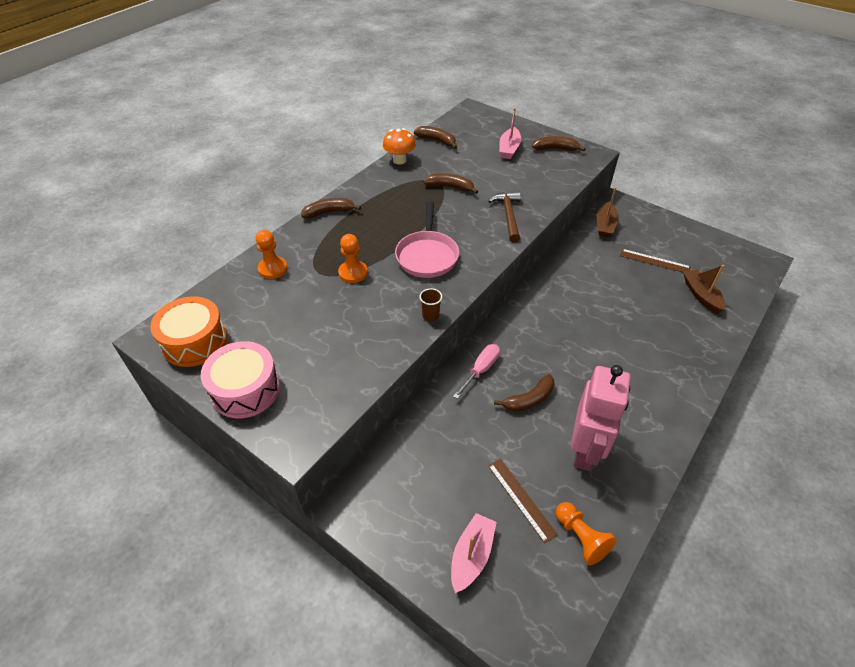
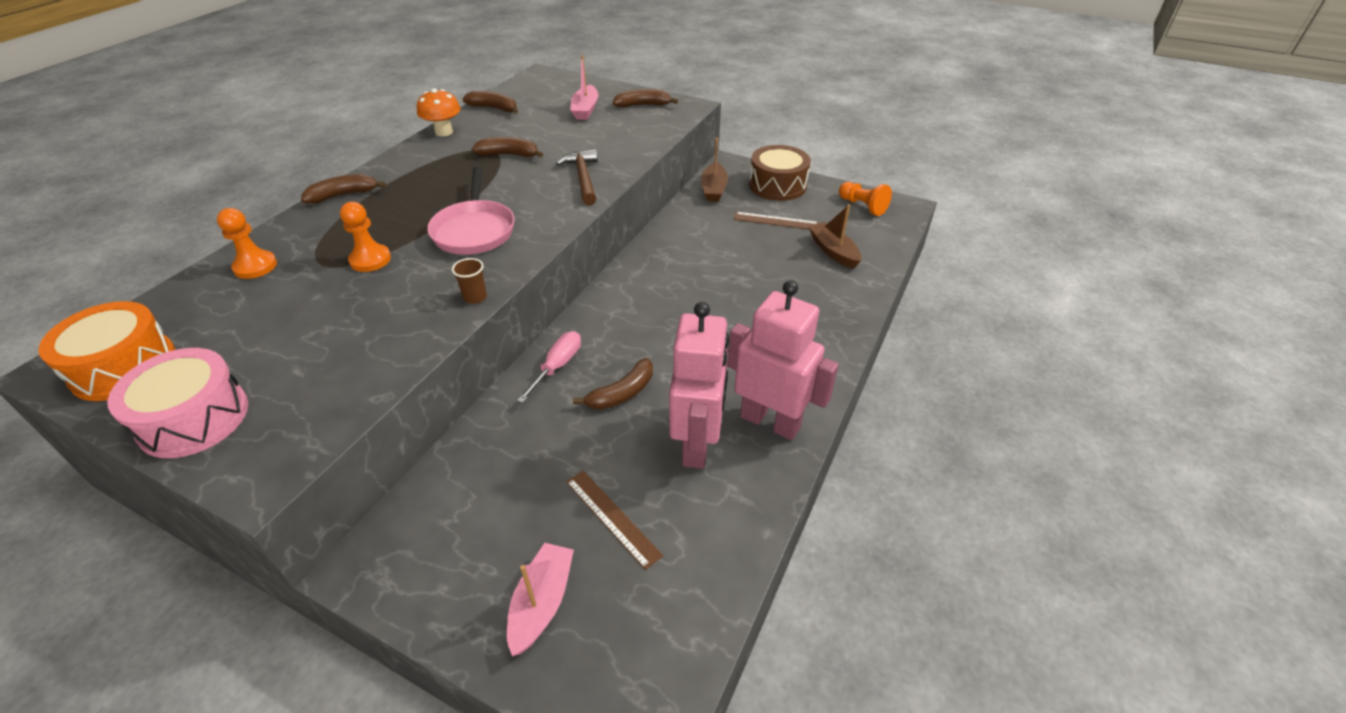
camera: 10 degrees left, 5 degrees down
(581, 537) = (695, 554): orange pawn -> orange pawn (862, 206)
(641, 440) = (770, 421): none -> pink robot
(658, 227) = (777, 185): none -> brown drum

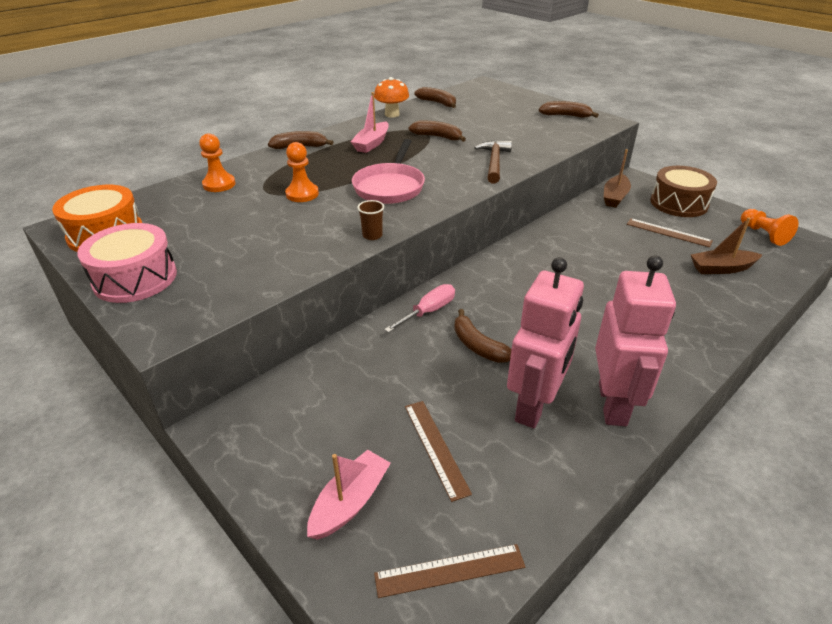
camera: 20 degrees right, 5 degrees down
(585, 109) = (513, 113): pink boat -> pink boat (372, 143)
(622, 393) = (478, 346): brown banana -> brown banana turned 75 degrees clockwise
(664, 639) = (450, 570): none -> brown ruler
(770, 421) = (613, 404): pink robot -> pink robot turned 45 degrees clockwise
(833, 251) = (721, 268): brown boat -> brown boat turned 90 degrees counterclockwise

